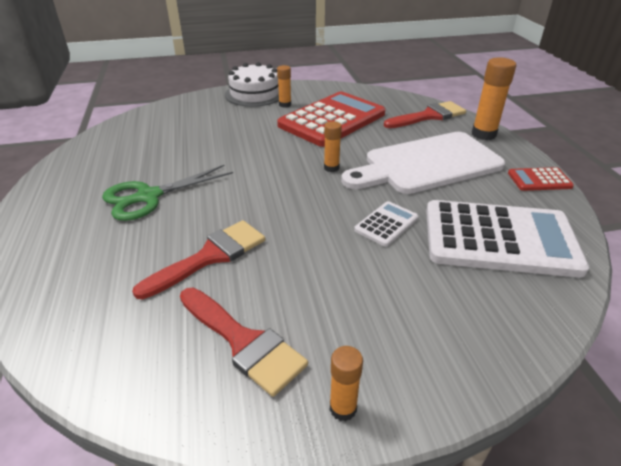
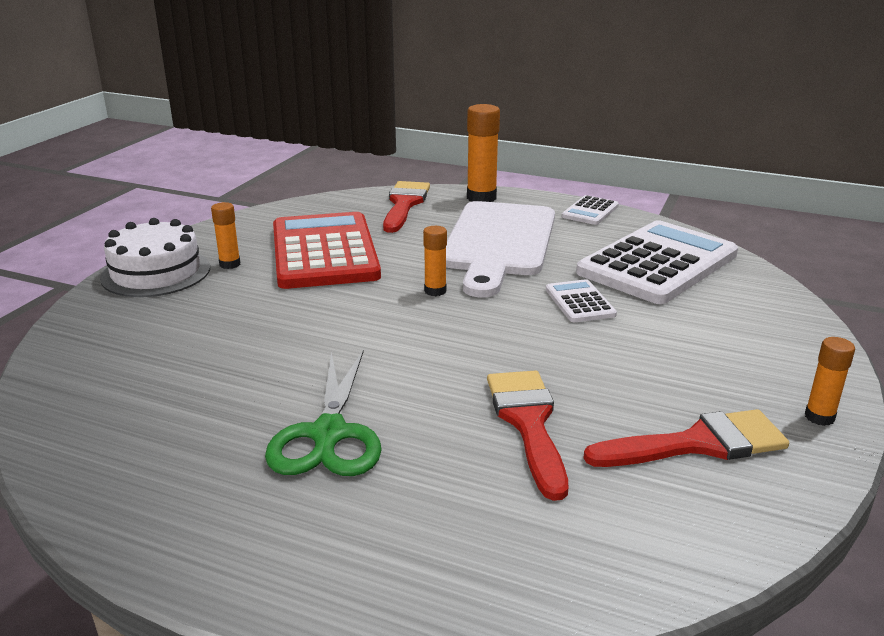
camera: 55 degrees left, 10 degrees down
(539, 180) = (590, 211): red calculator -> white calculator

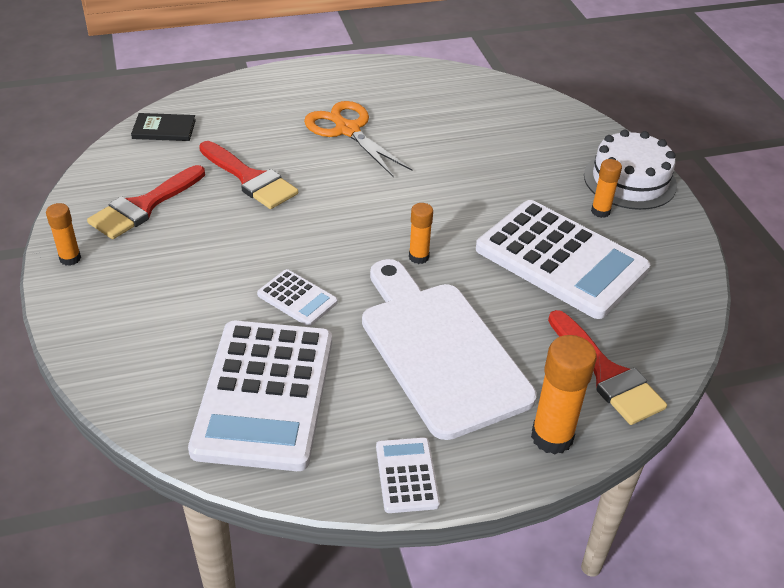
camera: 140 degrees right, 15 degrees up
(324, 252) = (561, 259): red calculator -> white calculator
(328, 435) = (347, 129): green scissors -> orange scissors
(602, 564) = (164, 129): none -> black book

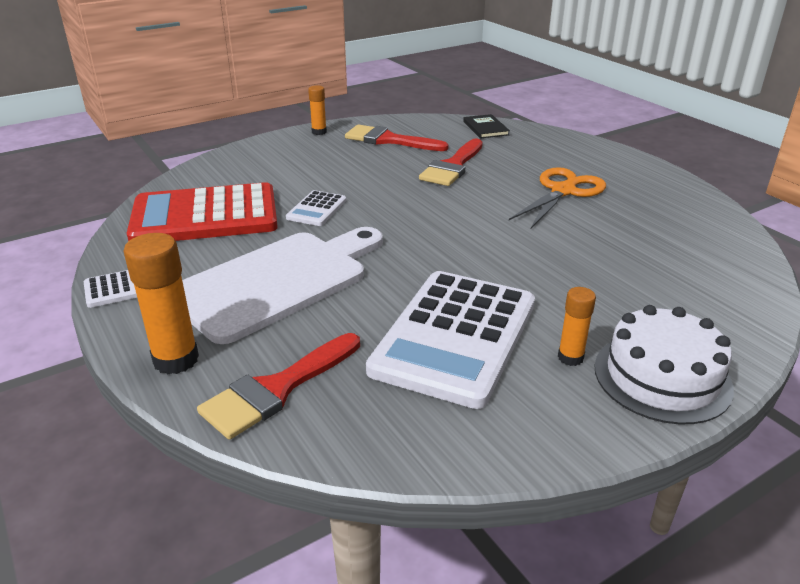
camera: 75 degrees right, 10 degrees down
(264, 394) = (205, 216): white calculator -> red calculator
(418, 257) = (402, 252): orange glue stick -> none

